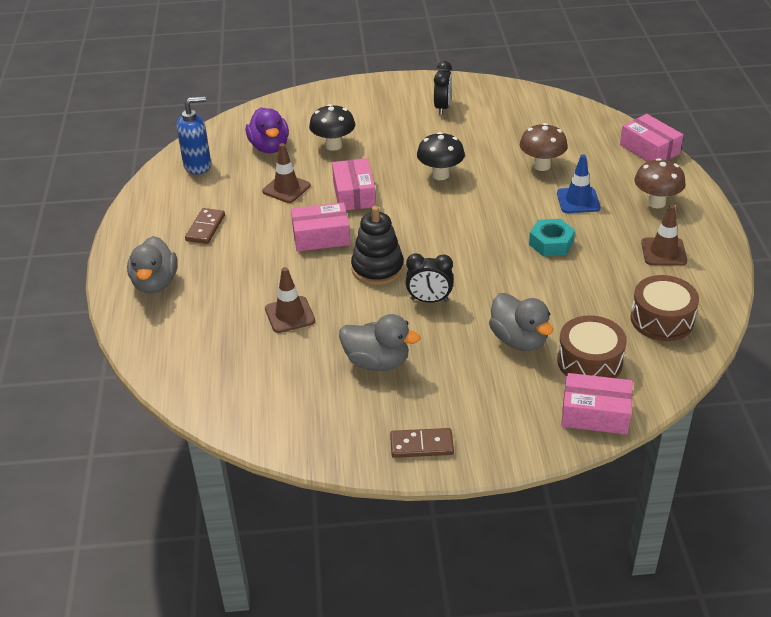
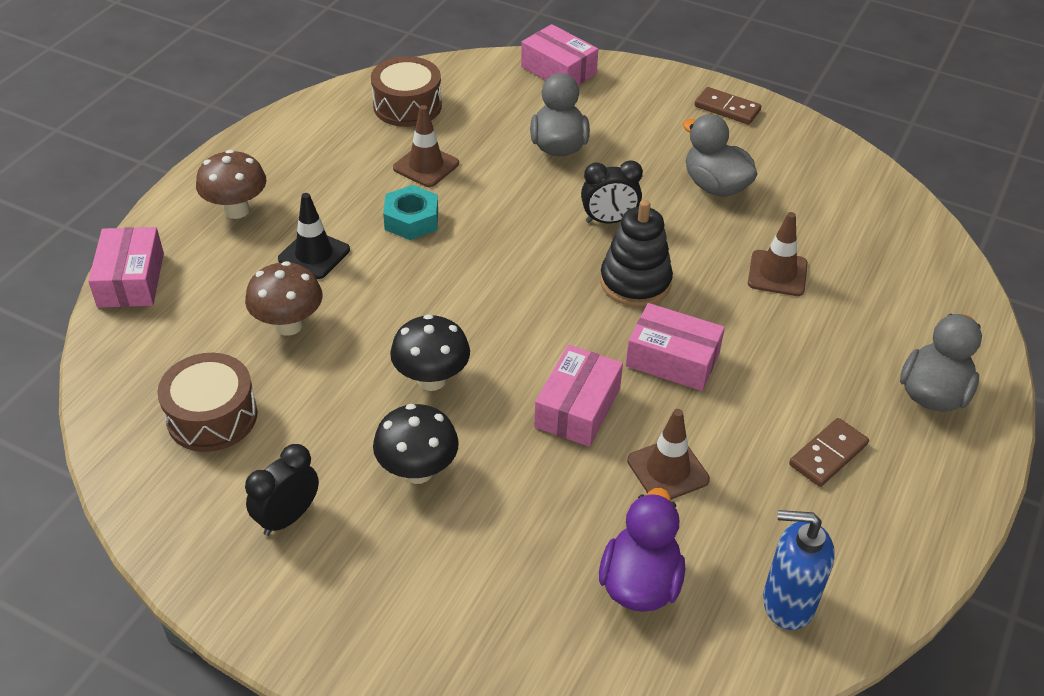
camera: 150 degrees left, 5 degrees up
(333, 145) = (533, 526): black mushroom -> black mushroom (417, 471)
(429, 300) = (609, 220): black clock -> black clock turned 135 degrees clockwise
(578, 200) = (314, 255): blue traffic cone -> black traffic cone
(589, 362) = (516, 104): brown drum -> brown drum (212, 416)
(663, 252) = (313, 158): brown traffic cone -> brown traffic cone (426, 166)

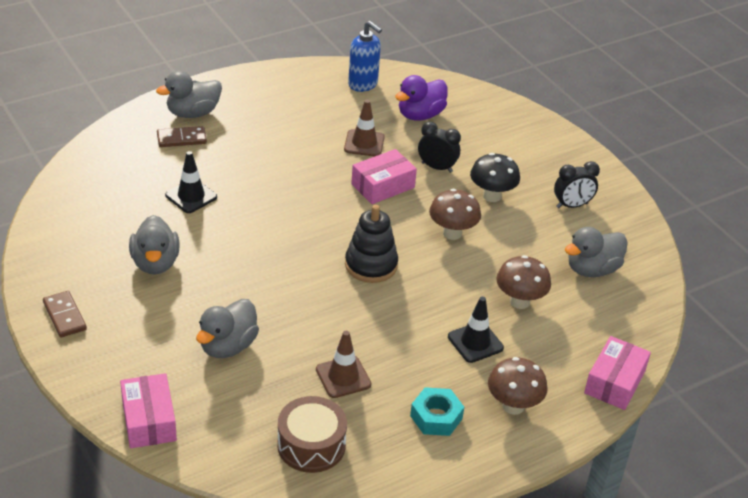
camera: 150 degrees left, 5 degrees down
(212, 416) = (592, 269): brown drum -> grey duck
(411, 220) = (389, 337): turquoise nut -> turquoise nut (436, 417)
(431, 380) = (452, 233): black mushroom -> brown mushroom
(609, 220) = (254, 274): black clock -> black clock (437, 167)
(635, 282) = (281, 230): black stacking toy -> black stacking toy (371, 265)
(672, 359) = (307, 184): pink box -> none
(777, 273) = (191, 196): brown traffic cone -> black traffic cone
(828, 454) = (279, 116): brown domino -> brown domino (181, 139)

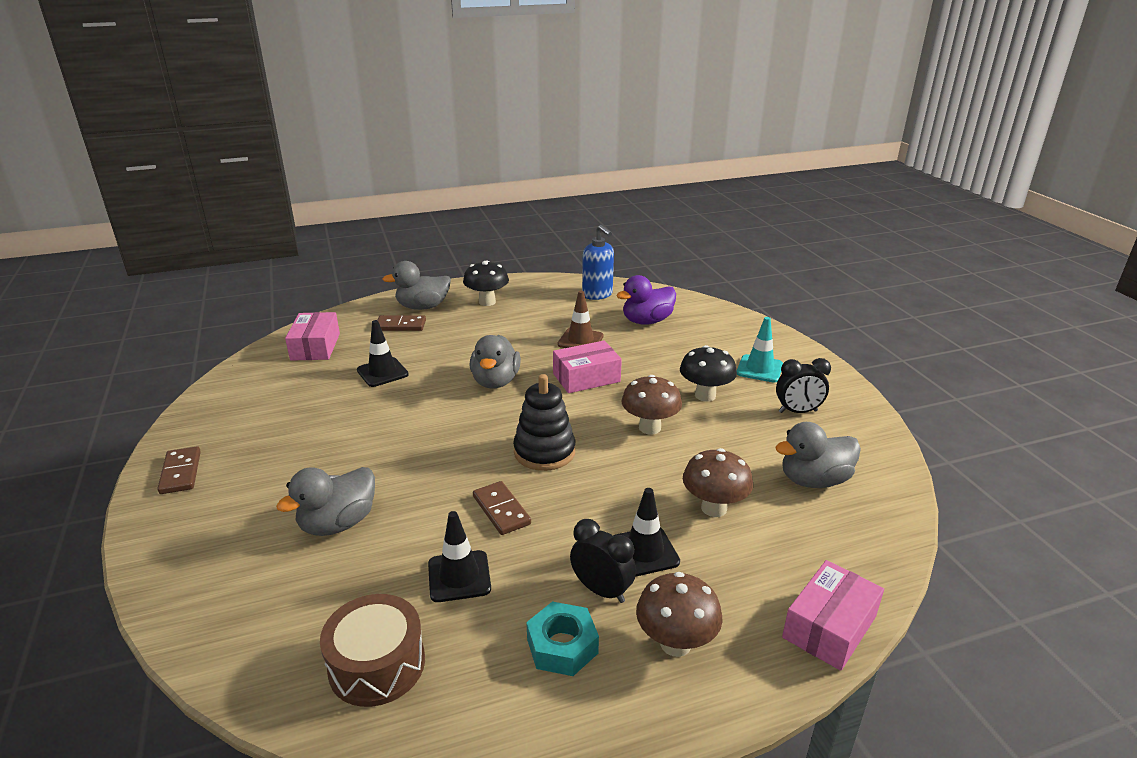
camera: 15 degrees right, 10 degrees down
(149, 420) = (193, 603): pink box -> pink box (315, 347)
(155, 263) = (310, 429): grey duck -> grey duck (495, 381)
(256, 102) = (487, 302): none -> black mushroom
(343, 377) = (459, 576): brown traffic cone -> black traffic cone
(354, 321) = (501, 510): none -> brown domino
(437, 167) = (650, 365): black clock -> black clock (601, 590)
(533, 163) = (759, 369): none -> turquoise traffic cone

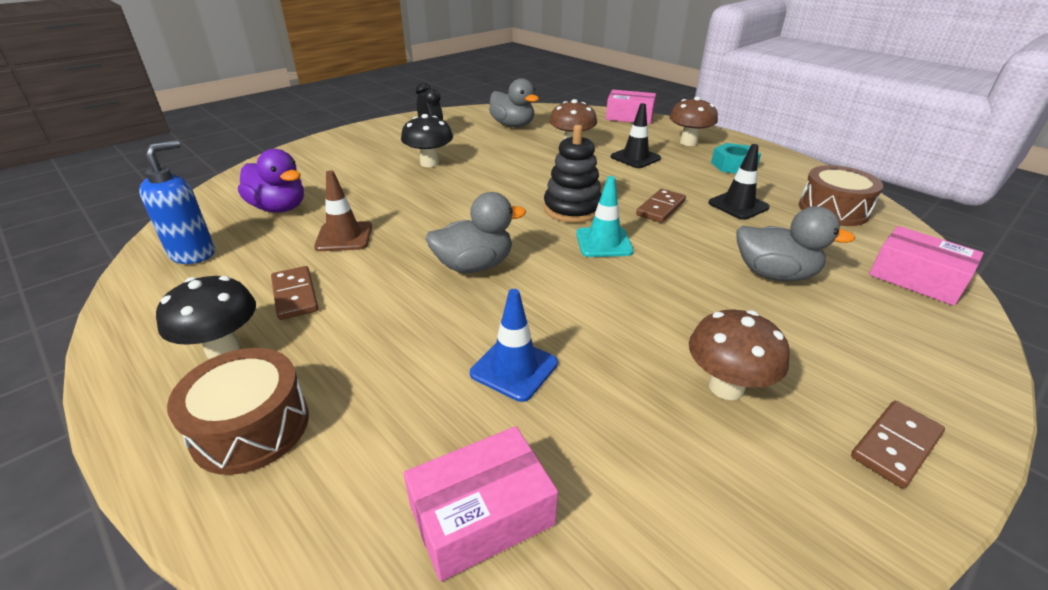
camera: 115 degrees left, 5 degrees up
(382, 372) = (514, 368): black traffic cone -> blue traffic cone
(401, 325) = (345, 422): brown domino -> brown domino (295, 295)
(423, 307) = (251, 427): grey duck -> brown drum
(586, 377) = (431, 216): pink box -> pink box (916, 278)
(601, 590) = (682, 163): black clock -> none
(649, 428) = (496, 176): brown mushroom -> brown mushroom (726, 387)
(759, 369) = (370, 149): turquoise traffic cone -> turquoise traffic cone (603, 242)

